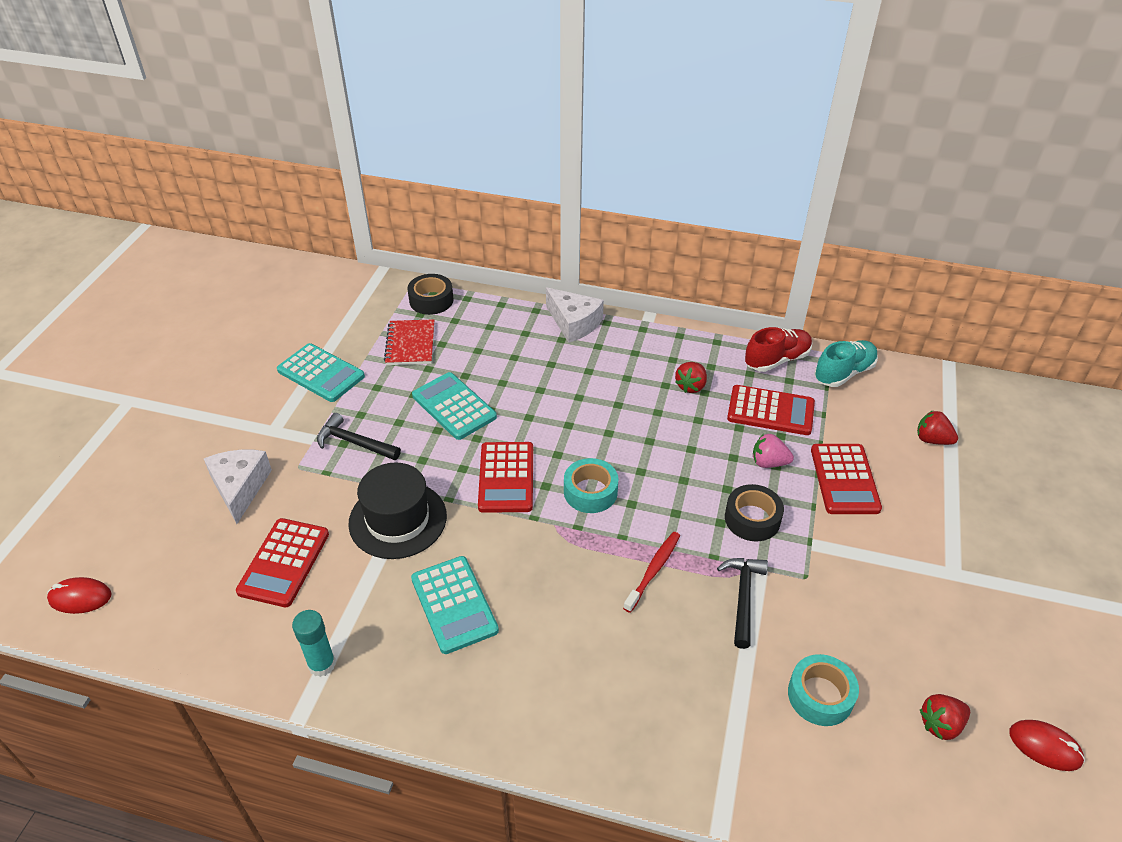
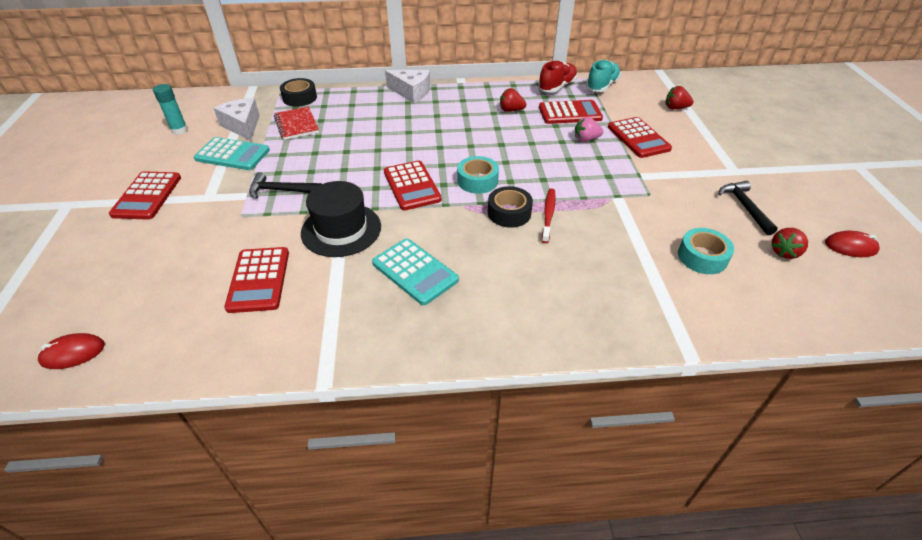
camera: 20 degrees left, 0 degrees up
(211, 411) = (147, 196): none -> red calculator
(240, 488) = (196, 240): white cheese -> white cheese (243, 126)
(322, 664) = (326, 340): turquoise glue stick -> turquoise glue stick (179, 130)
(454, 406) = (349, 153): turquoise calculator -> none
(691, 386) = (511, 110): red strawberry -> red strawberry turned 90 degrees clockwise
(743, 598) = (617, 215): black hammer -> black hammer (745, 207)
(752, 519) = (595, 171): black tape -> black tape (509, 213)

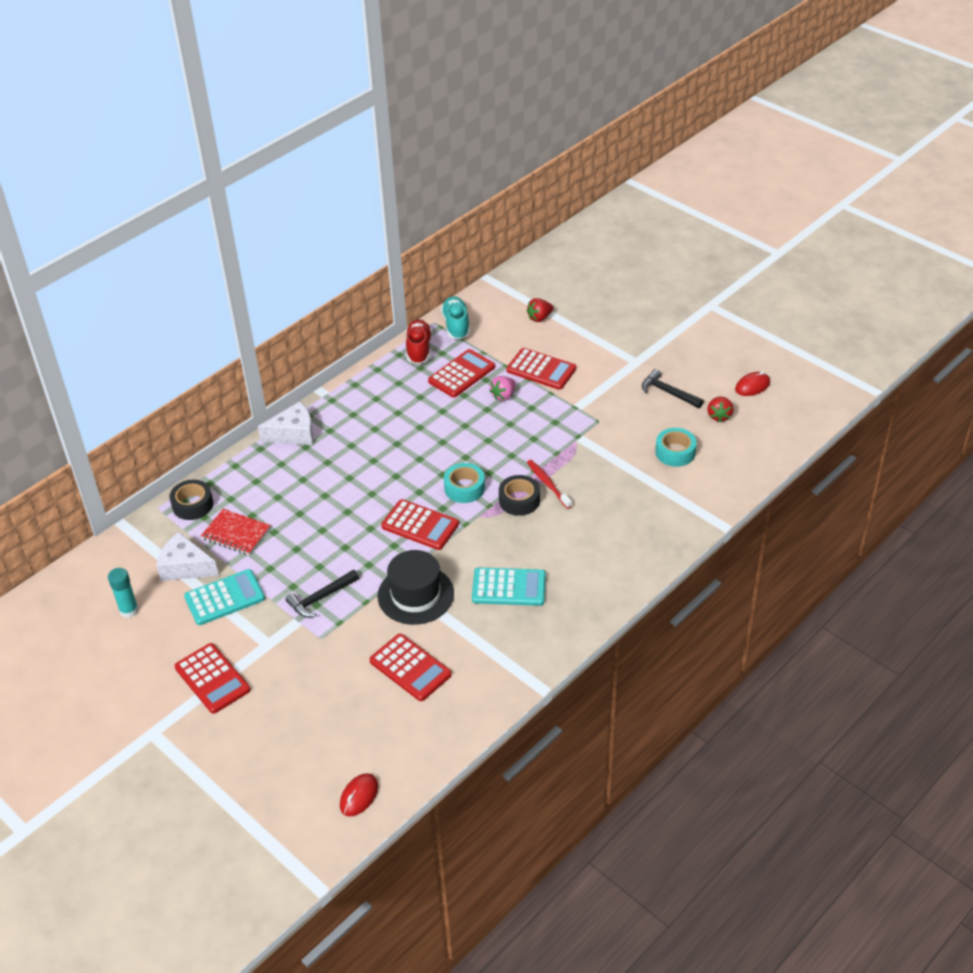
camera: 40 degrees left, 0 degrees up
(511, 110) = (409, 401): red strawberry -> none

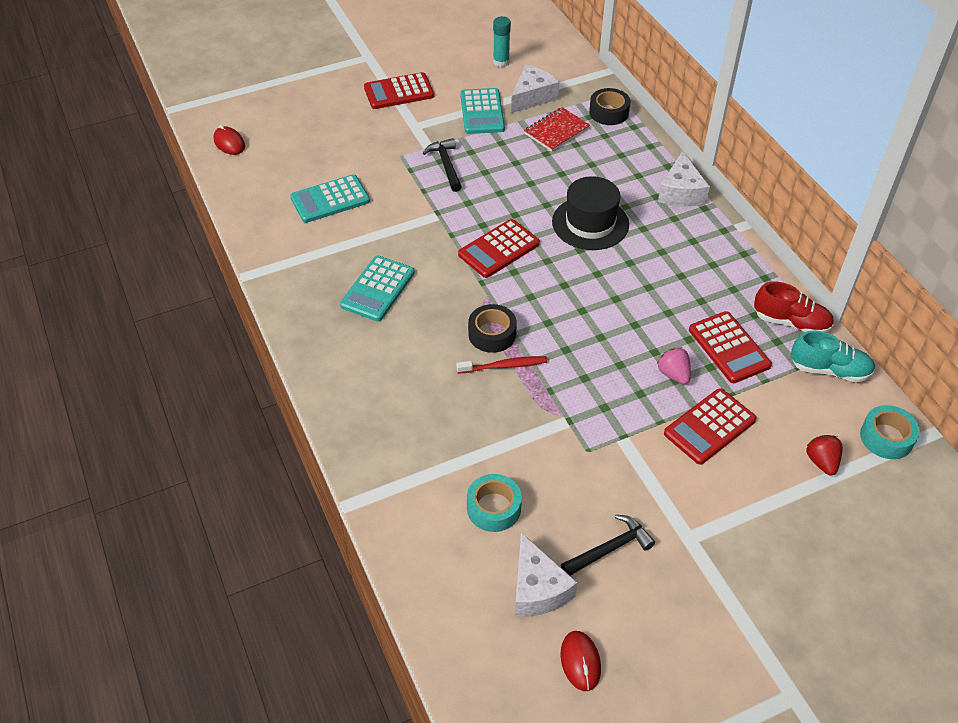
camera: 110 degrees right, 5 degrees up
(410, 668) = (330, 200): red calculator -> turquoise calculator
(415, 595) = (411, 224): black hat -> black hat (590, 223)
(464, 488) = (534, 296): turquoise tape -> turquoise tape (886, 437)
(719, 416) = (537, 588): red strawberry -> white cheese

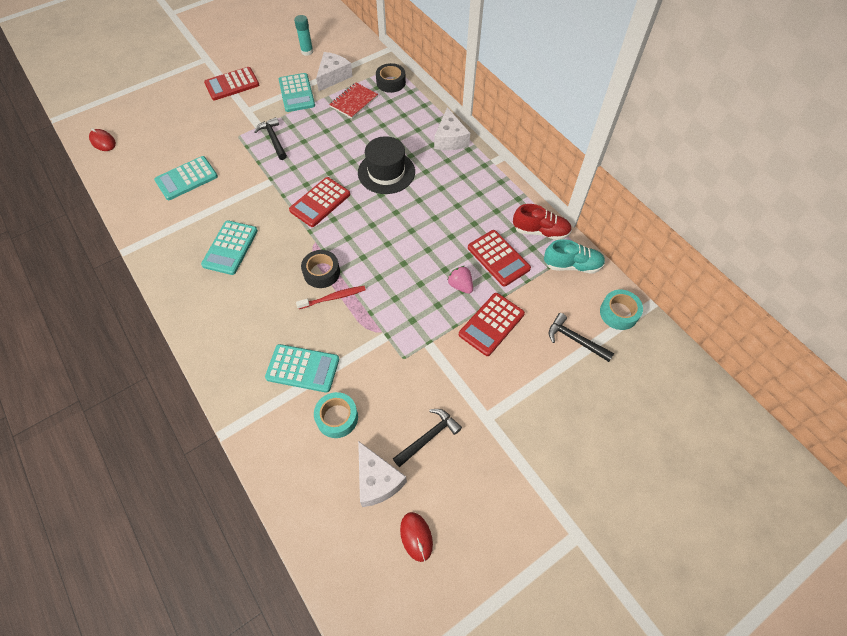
camera: 10 degrees left, 10 degrees up
(456, 444) = (303, 368): none -> turquoise calculator
(821, 462) = (575, 340): red strawberry -> black hammer

